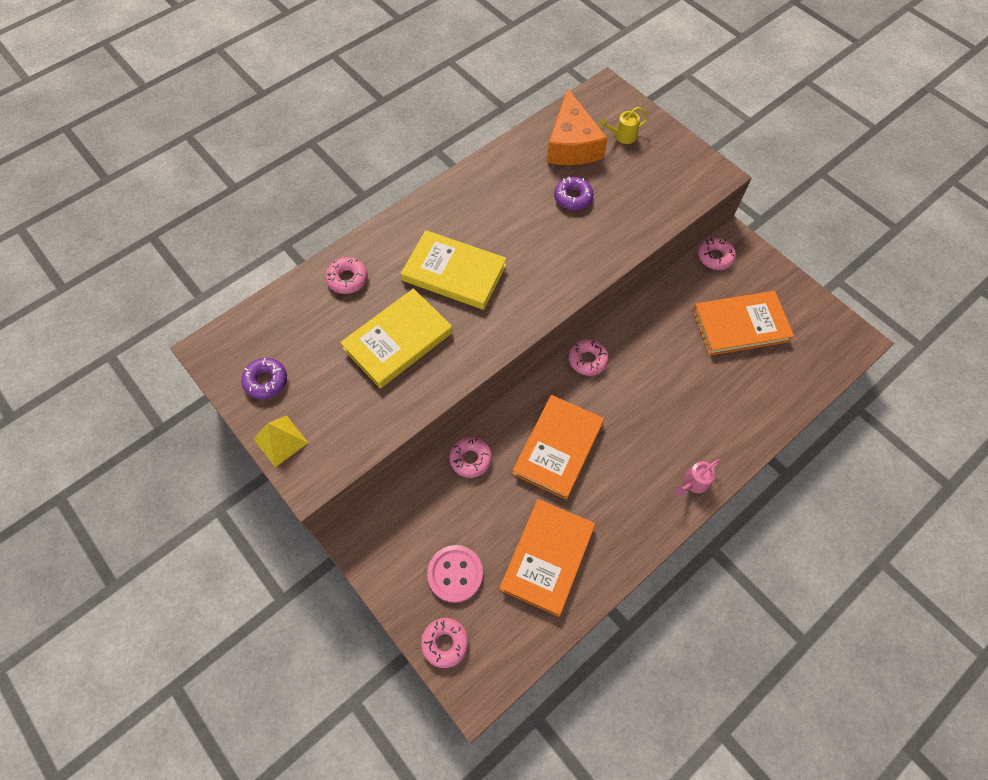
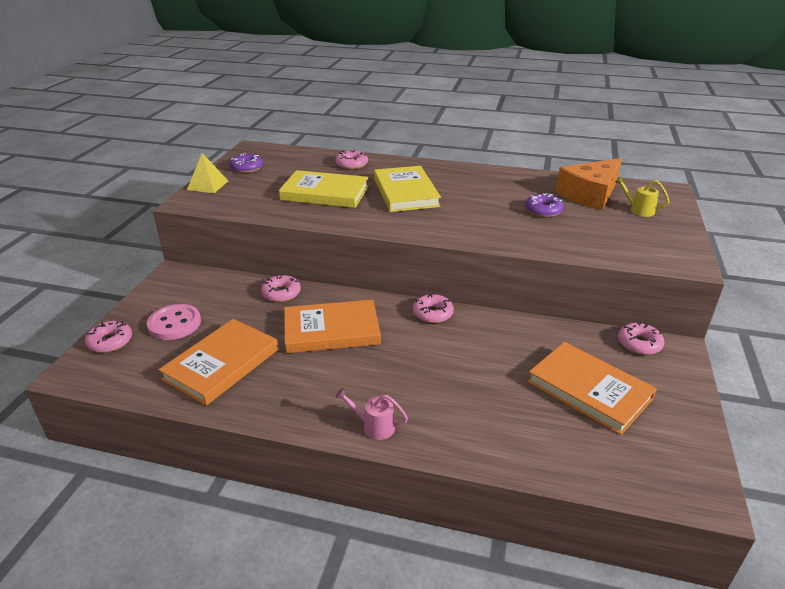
camera: 55 degrees right, 30 degrees down
(547, 557) = (221, 364): orange book -> orange book turned 45 degrees counterclockwise

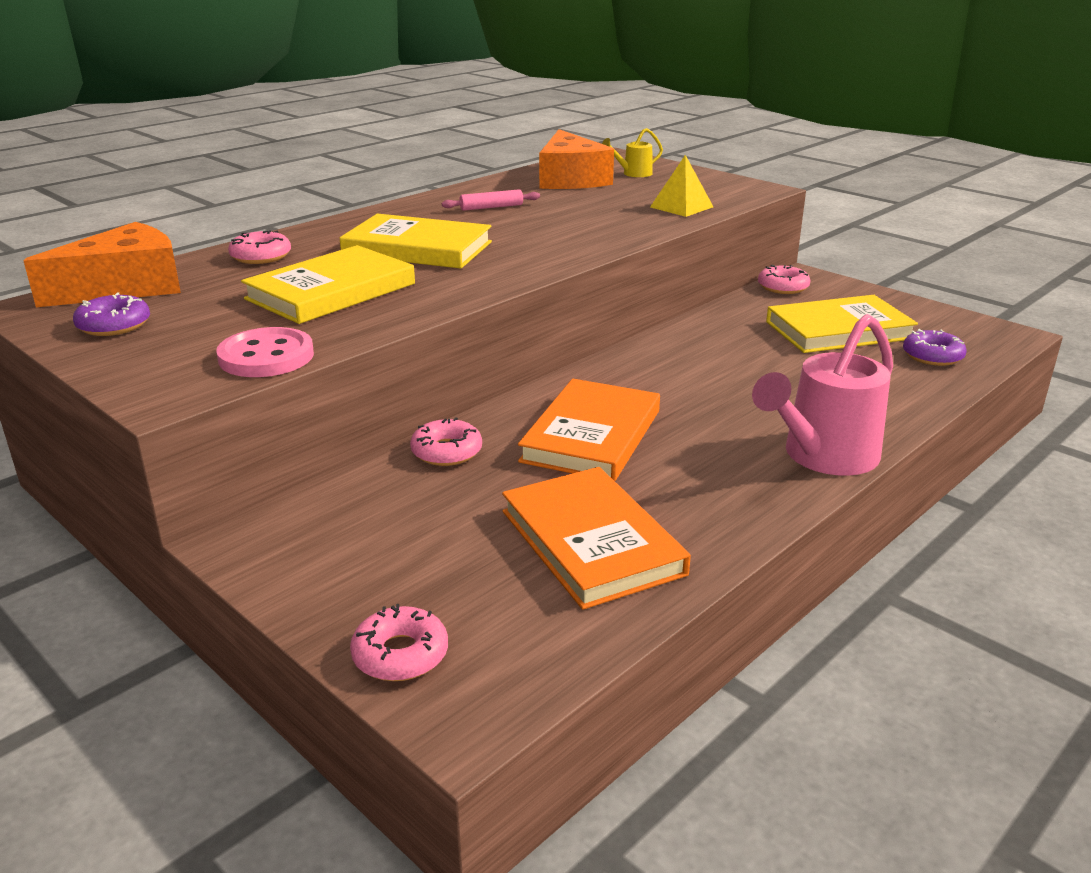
camera: 60 degrees left, 5 degrees down
(174, 324) = (421, 569): pink button -> pink button (266, 356)
(208, 185) = (123, 368): yellow pyramid -> yellow pyramid (681, 207)
(288, 154) = (126, 287): none -> orange cheese
(373, 426) = (822, 457): pink watering can -> pink watering can, size x2.13
(432, 313) = (623, 363): pink donut -> none
(498, 189) = (491, 207): none -> pink rolling pin
(543, 210) = (577, 204): purple donut -> purple donut (932, 356)
(589, 390) = (838, 330): orange book -> yellow book

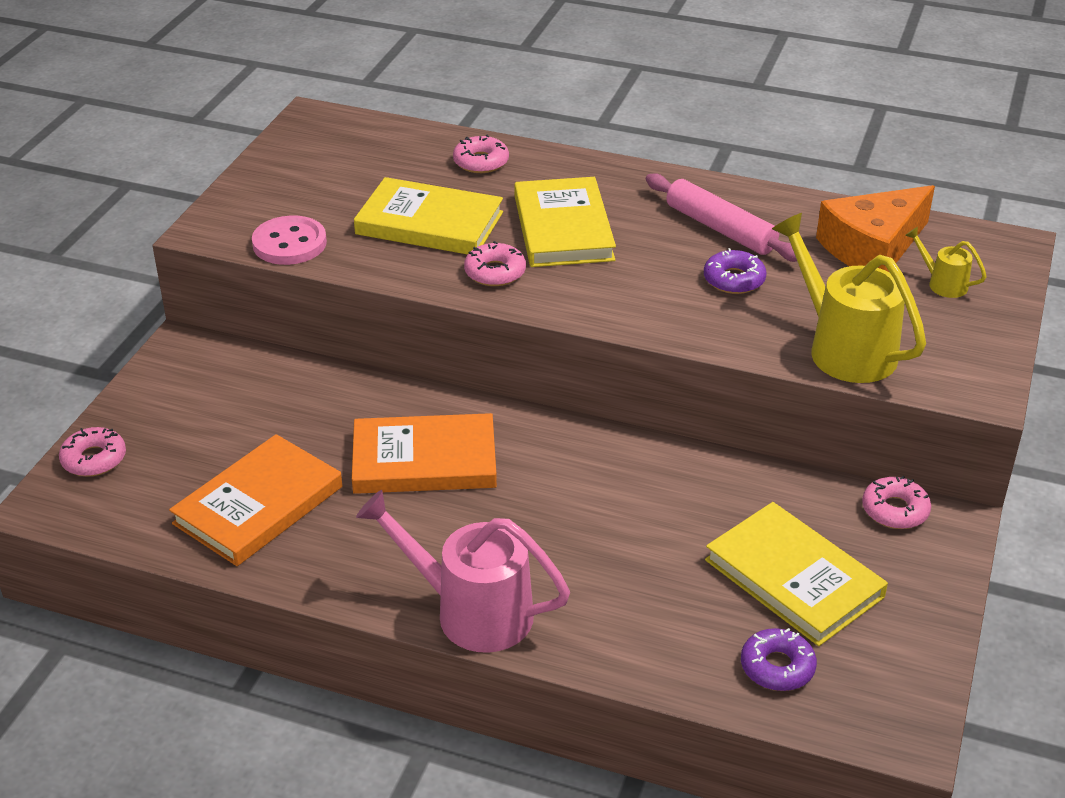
camera: 65 degrees right, 10 degrees up
(114, 325) = (303, 162): purple donut -> purple donut (734, 280)
(126, 287) = (374, 134): orange cheese -> none
(446, 451) = (351, 391): pink donut -> pink donut (495, 272)
(491, 207) = (720, 229): pink rolling pin -> pink rolling pin, size x1.76
(681, 207) = (842, 348): yellow pyramid -> yellow watering can

